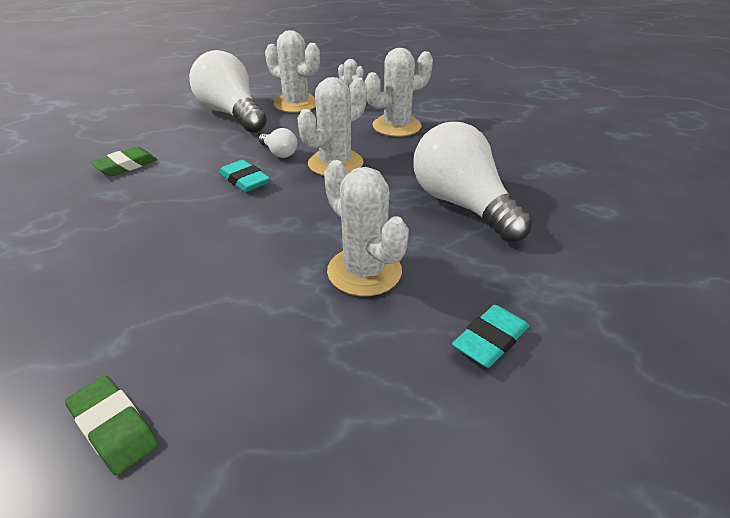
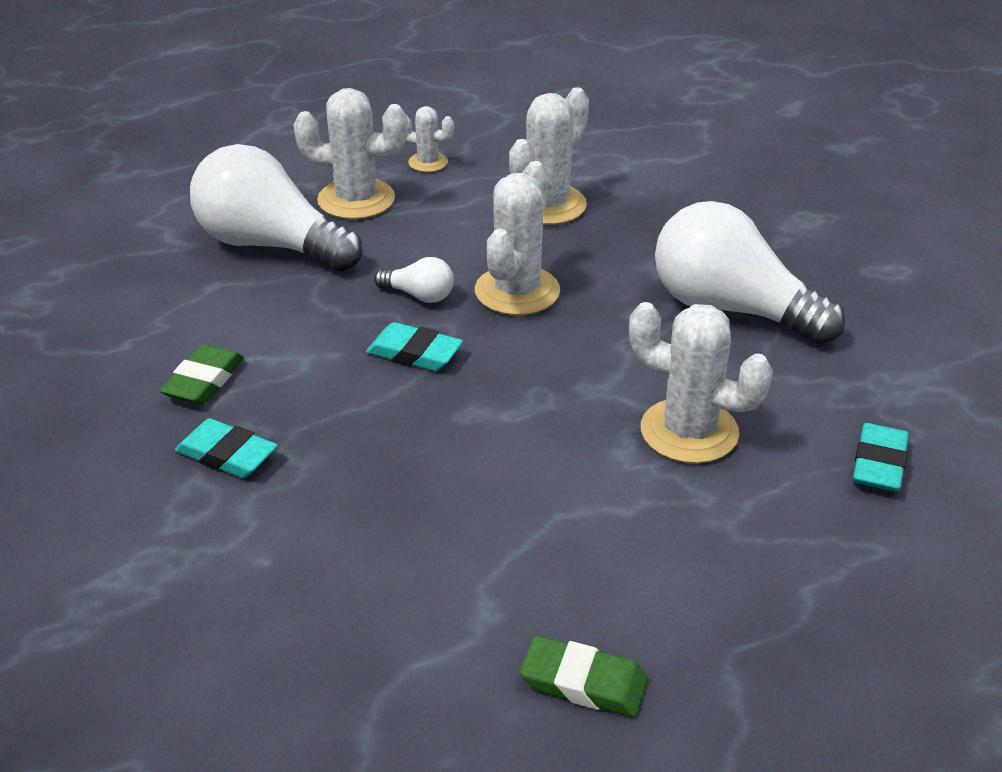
camera: 25 degrees left, 0 degrees up
(91, 204) = (227, 455): none -> turquoise eraser

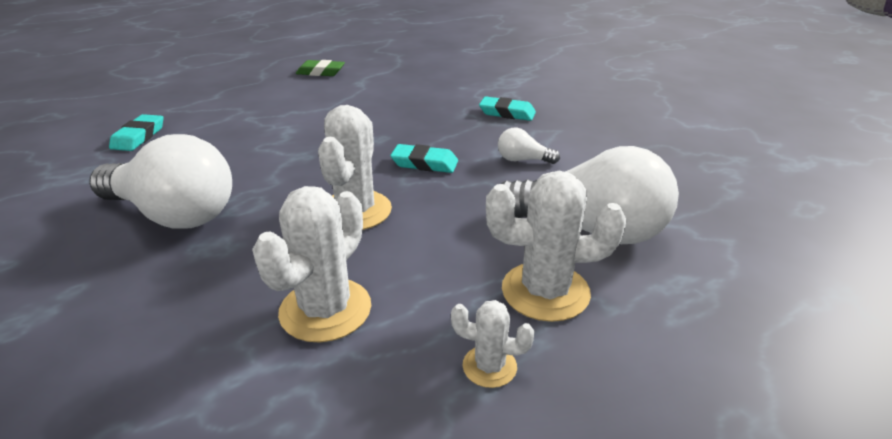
camera: 170 degrees right, 5 degrees down
(204, 380) = (550, 139): green eraser -> none
(419, 295) = (435, 200): white light bulb -> white light bulb (523, 160)
(689, 431) = (246, 141): white cactus -> none

